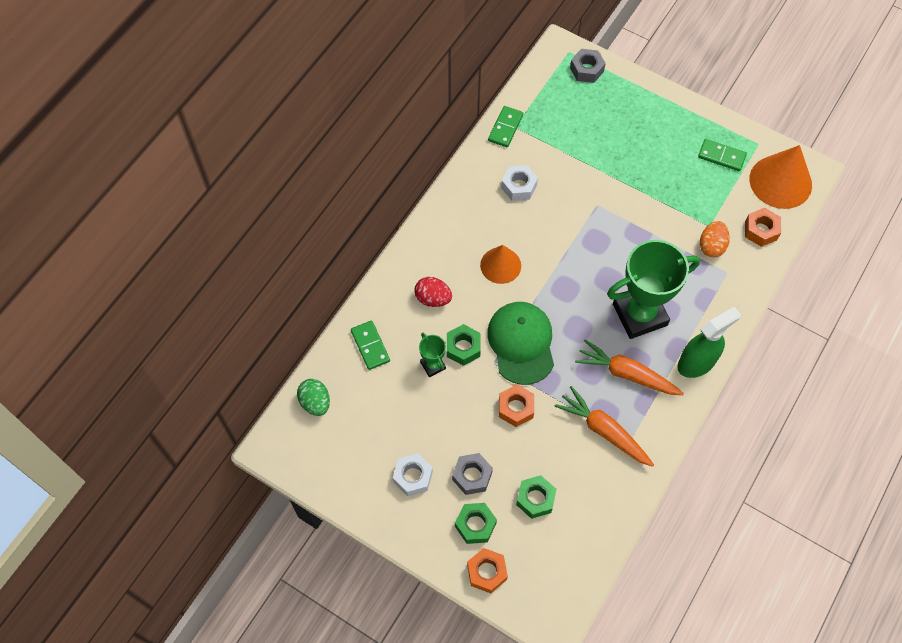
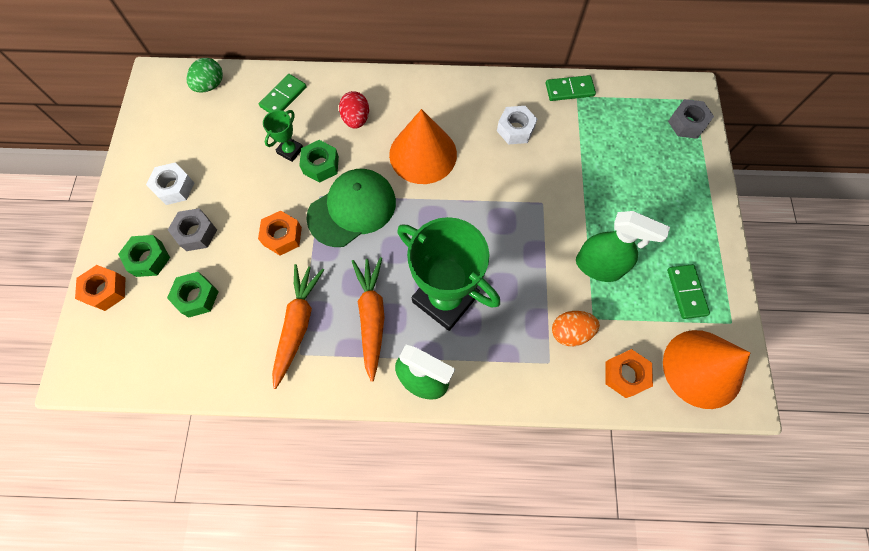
camera: 60 degrees right, 5 degrees up
(500, 265) = (423, 154): orange cone -> orange cone, size x1.58
(671, 198) = (599, 266): none -> green spray bottle

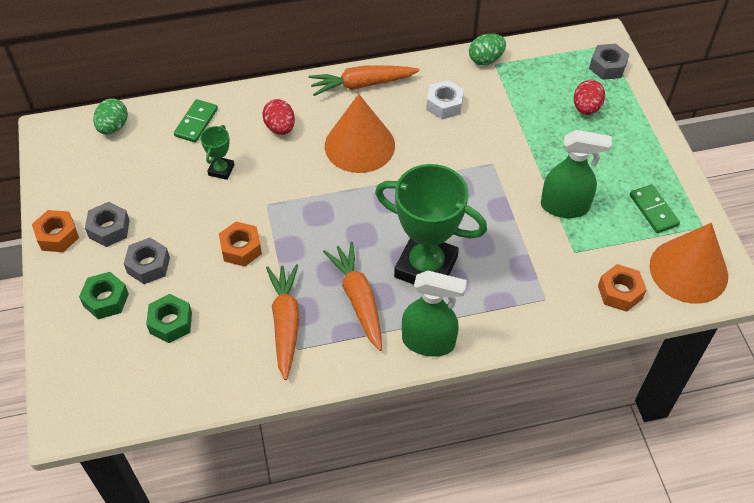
camera: 15 degrees left, 15 degrees down
(106, 290) = (70, 339): orange nut -> orange nut (57, 236)
(174, 187) = (109, 229): white nut -> grey nut
(321, 165) = (258, 176): green nut -> none
(352, 209) = (305, 209): green cap -> none
(444, 91) = (362, 85): none -> orange carrot
(569, 90) = (485, 59): green domino -> green egg
(570, 332) = (556, 268): orange egg -> none
(652, 164) = (586, 108): none -> red egg

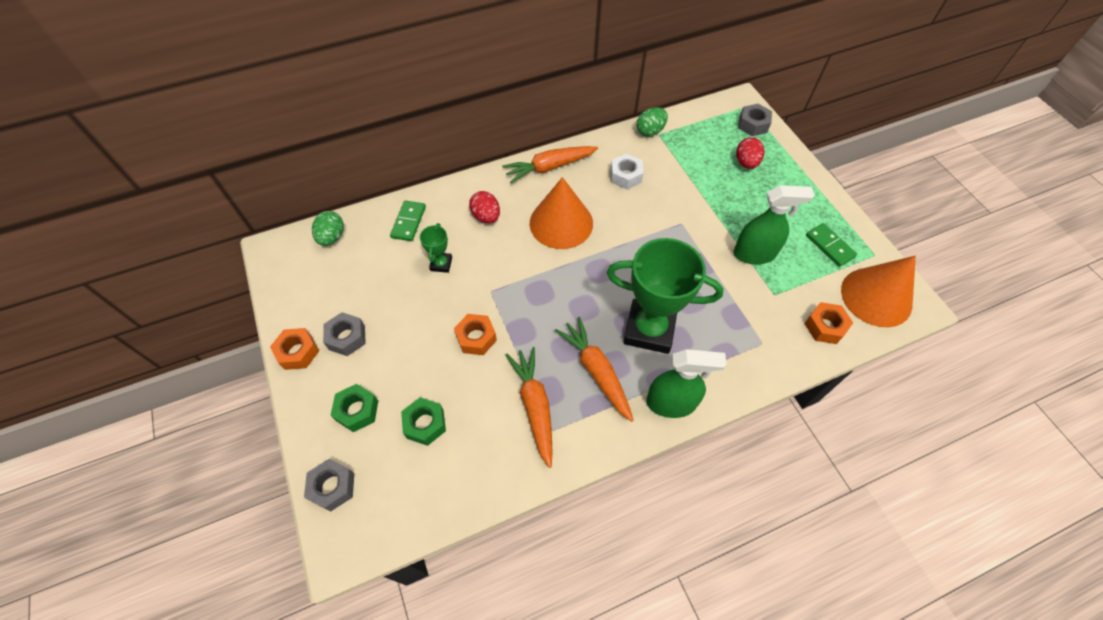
camera: 10 degrees left, 5 degrees up
(148, 265) = (392, 368): grey nut -> grey nut (332, 487)

